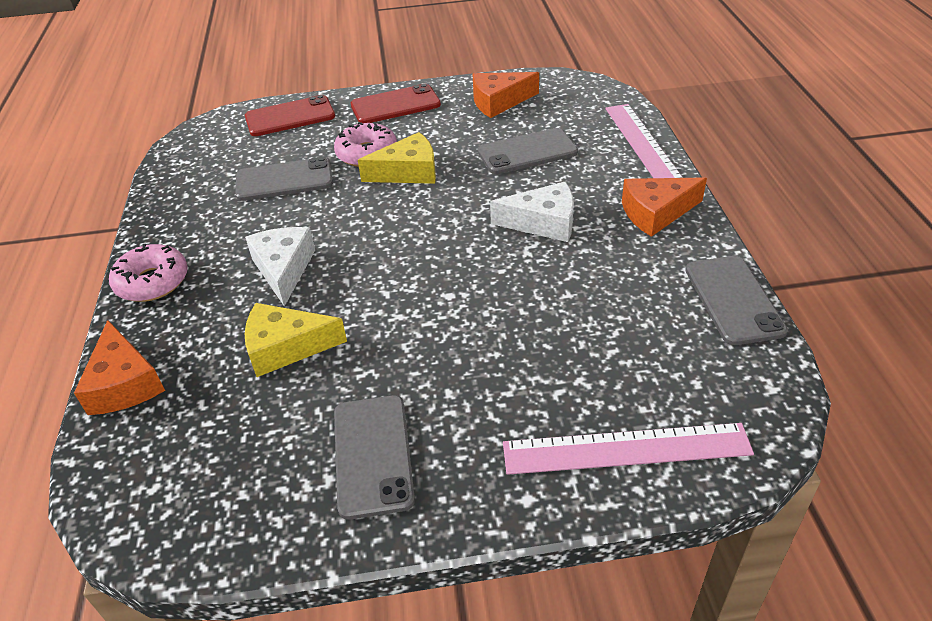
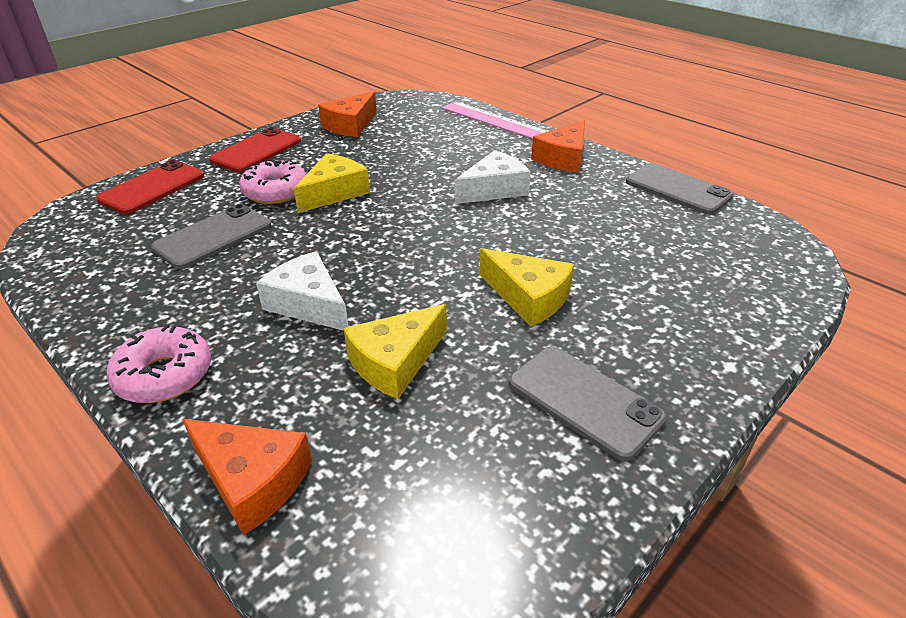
camera: 40 degrees left, 5 degrees down
(441, 344) = (528, 297): none -> yellow cheese
(527, 152) = (419, 150): grey phone -> none
(626, 449) = (741, 301): pink ruler -> none

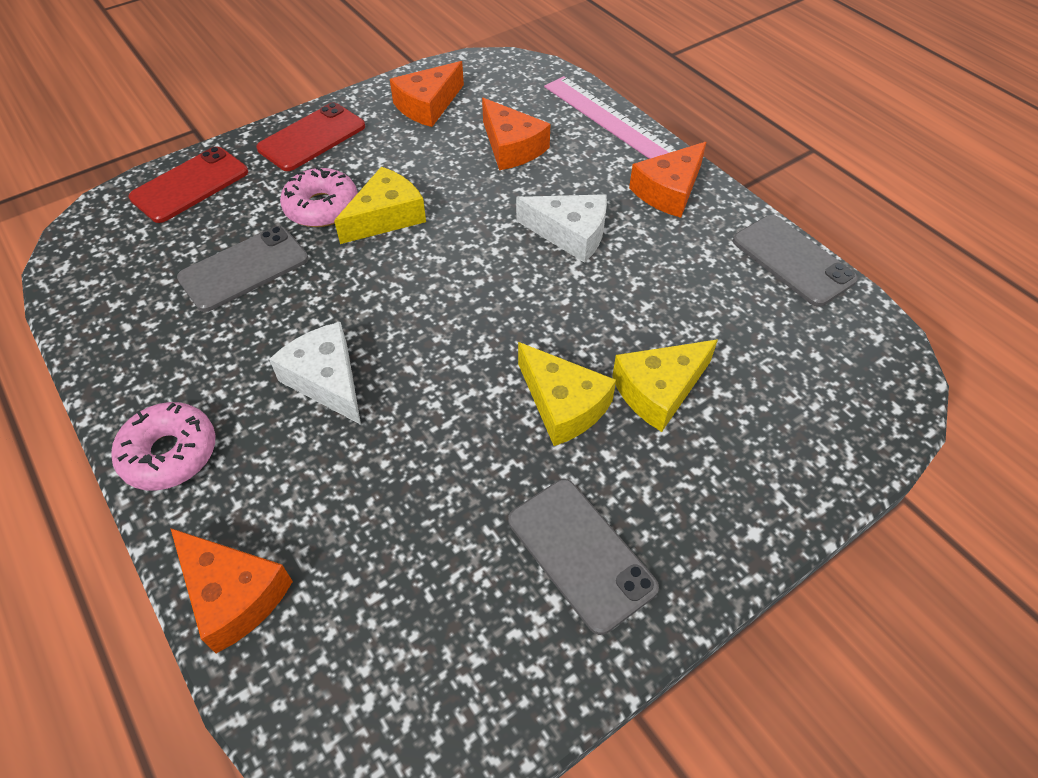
camera: 10 degrees right, 15 degrees up
(395, 362) = (399, 472): yellow cheese -> yellow cheese (659, 390)
(427, 143) = (511, 147): none -> orange cheese
(494, 189) = (570, 234): white cheese -> white cheese turned 45 degrees clockwise

